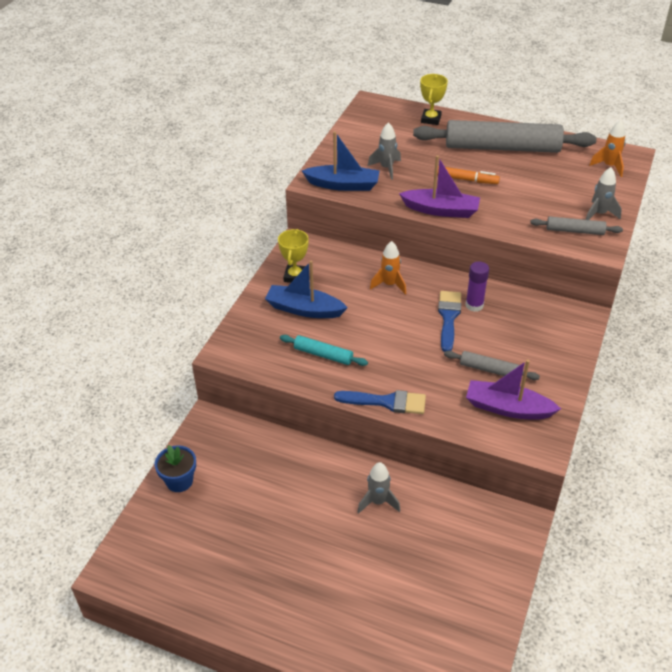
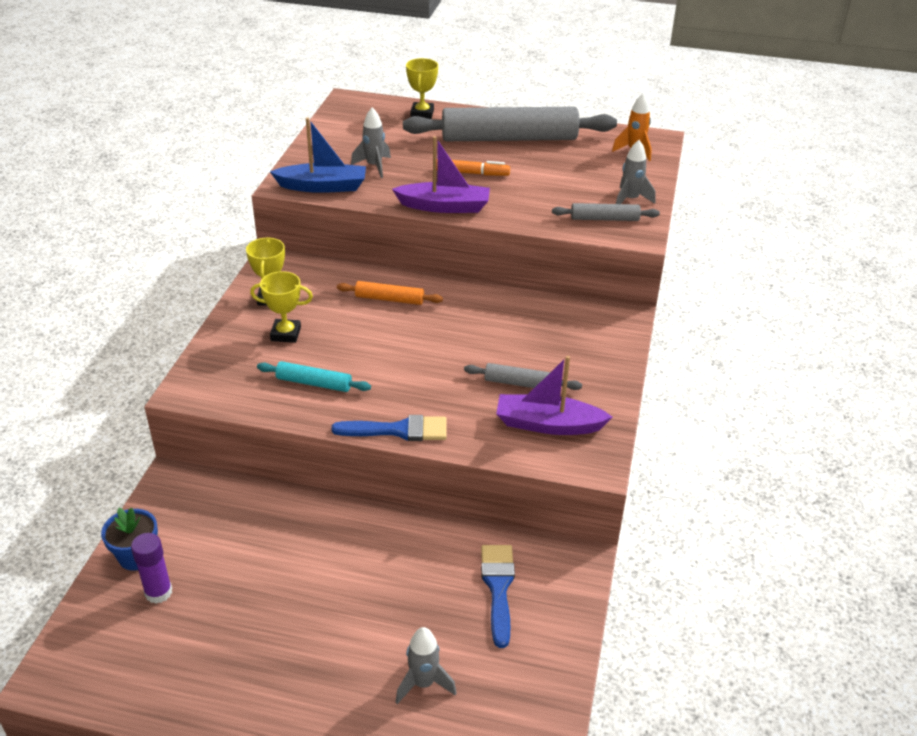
camera: 10 degrees left, 5 degrees down
(304, 309) = (285, 334): blue boat -> yellow trophy
(378, 502) = (398, 555): grey rocket -> grey rocket (423, 683)
(389, 284) = (389, 299): orange rocket -> orange rolling pin
(448, 317) = (465, 330): blue brush -> blue brush (498, 588)
(474, 305) = (494, 314): purple glue stick -> purple glue stick (158, 592)

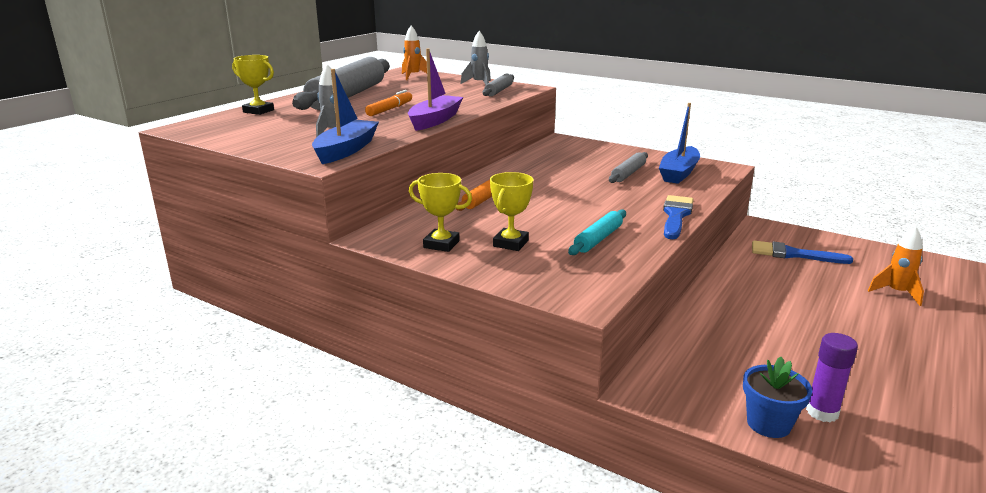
camera: 70 degrees left, 15 degrees down
(423, 683) = (896, 293): grey rocket -> orange rocket
(548, 424) = (678, 173): purple boat -> blue boat

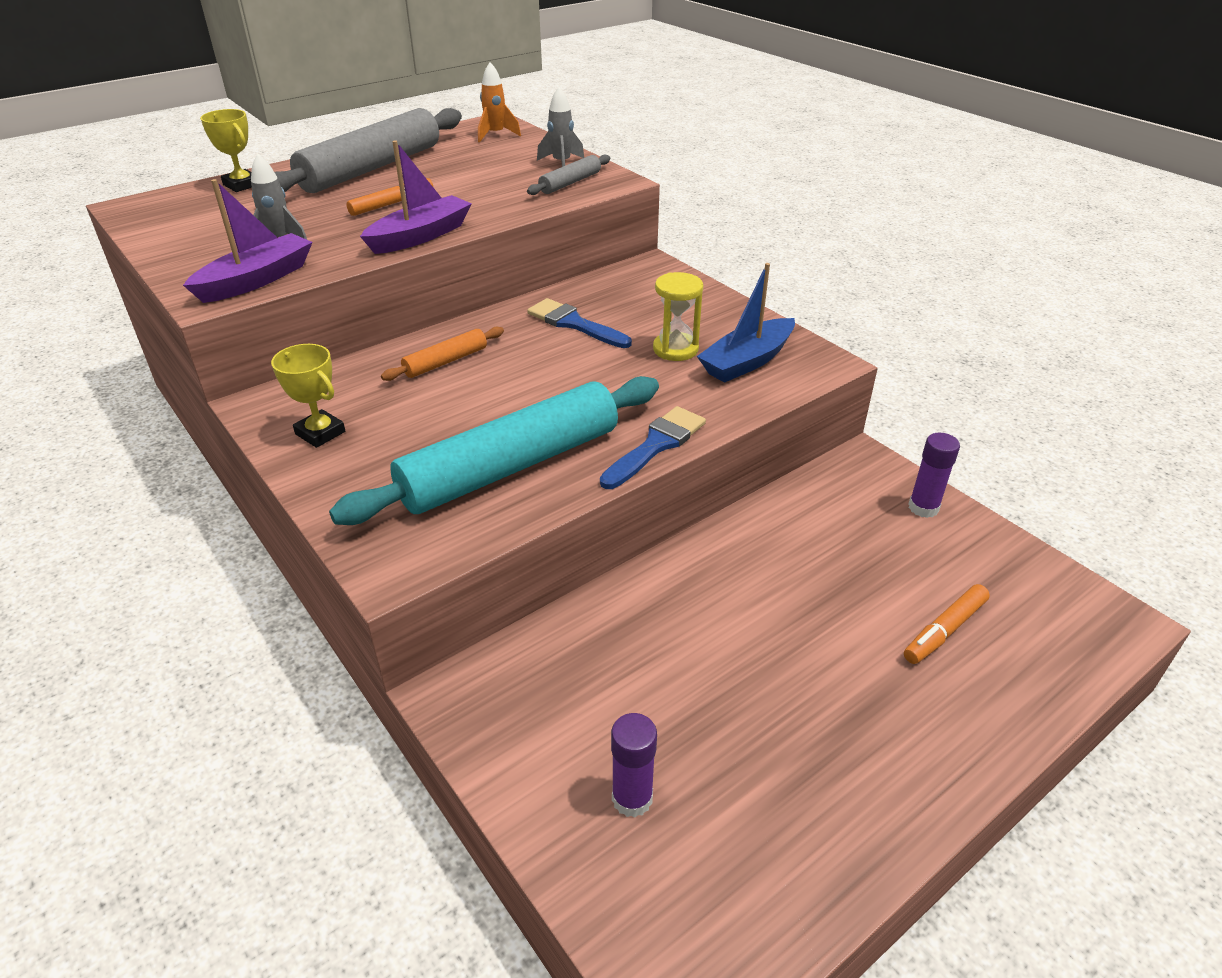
camera: 20 degrees right, 15 degrees up
(346, 150) = (257, 280): blue boat -> purple boat
(510, 243) = (399, 450): yellow trophy -> none
(598, 239) = (511, 467): turquoise rolling pin -> turquoise rolling pin, size x2.23
(628, 173) = (675, 349): grey rolling pin -> yellow hourglass
(768, 424) = (547, 793): blue flower pot -> none
(793, 254) = (858, 521): blue brush -> blue brush (574, 324)
(820, 242) = (923, 508): none -> purple glue stick
(896, 293) = (944, 630): orange rocket -> orange marker

